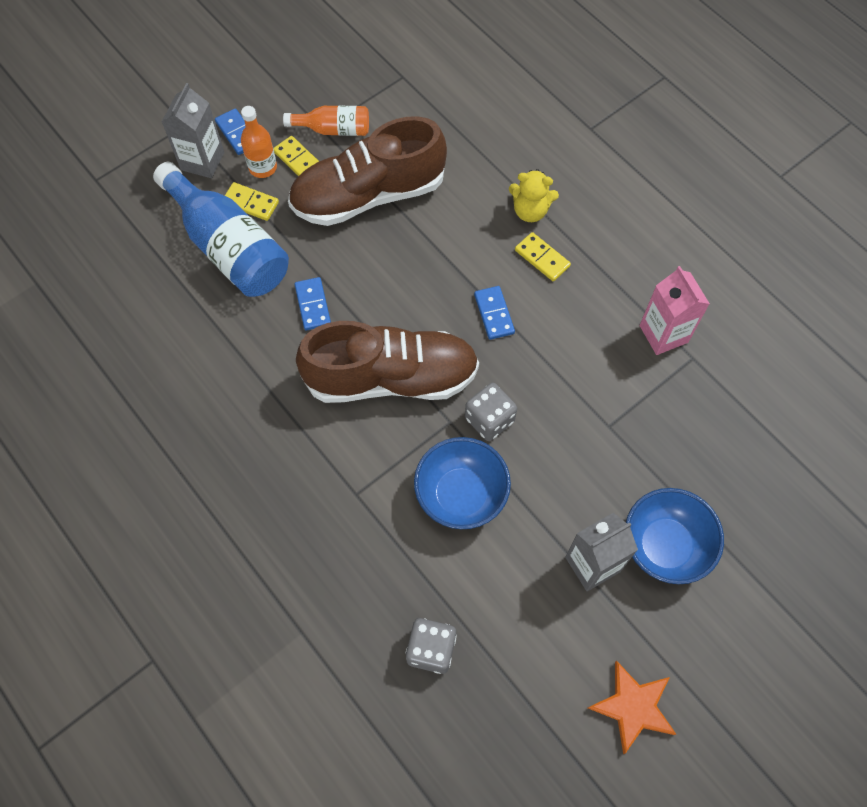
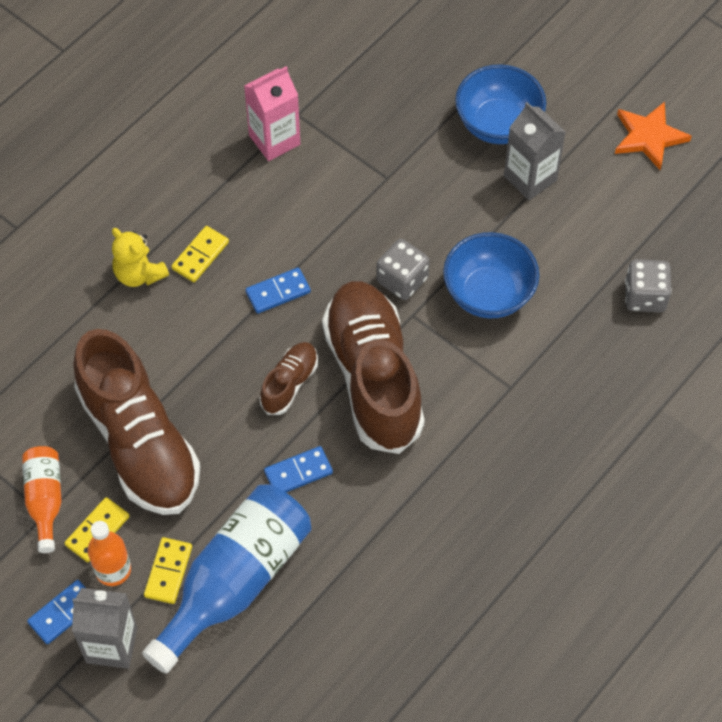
camera: 100 degrees left, 5 degrees down
(399, 310) = (289, 383): none -> brown shoe
(530, 211) = (139, 274): yellow teddy bear -> yellow teddy bear turned 135 degrees clockwise

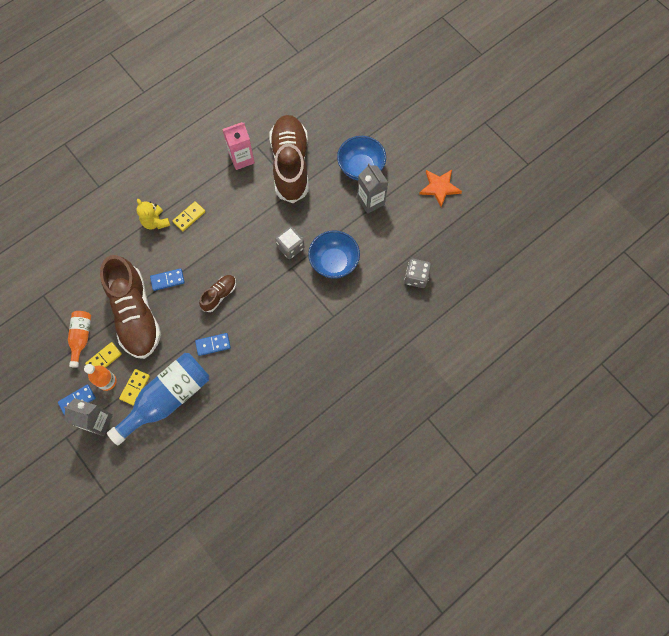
camera: 10 degrees right, 10 degrees up
(278, 292) = (224, 243): blue domino -> blue domino (167, 280)
(373, 377) = (263, 299): brown shoe -> brown shoe (290, 165)

